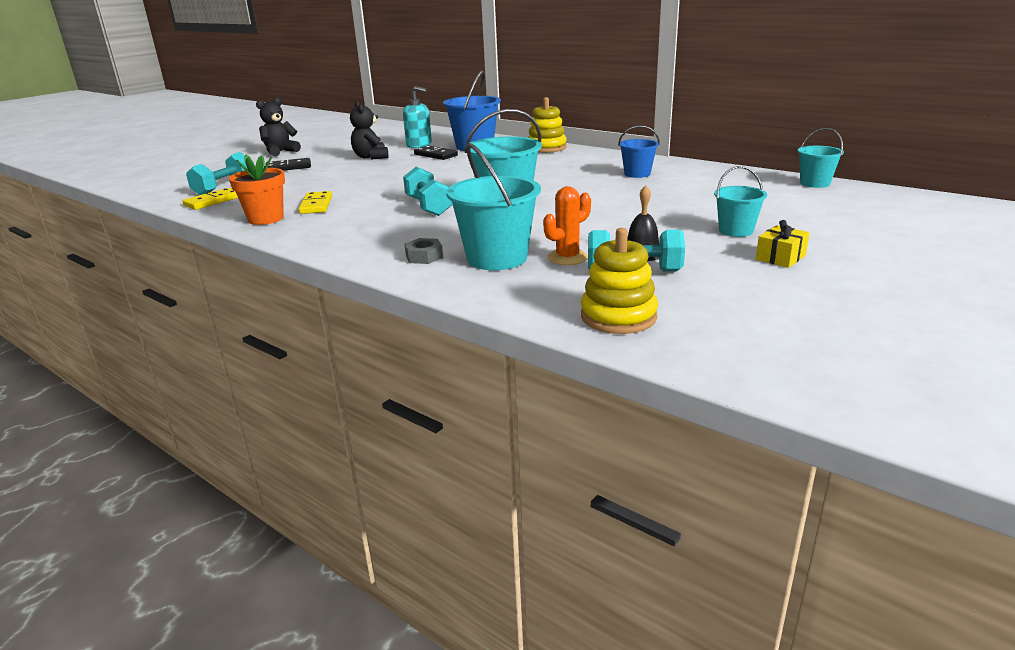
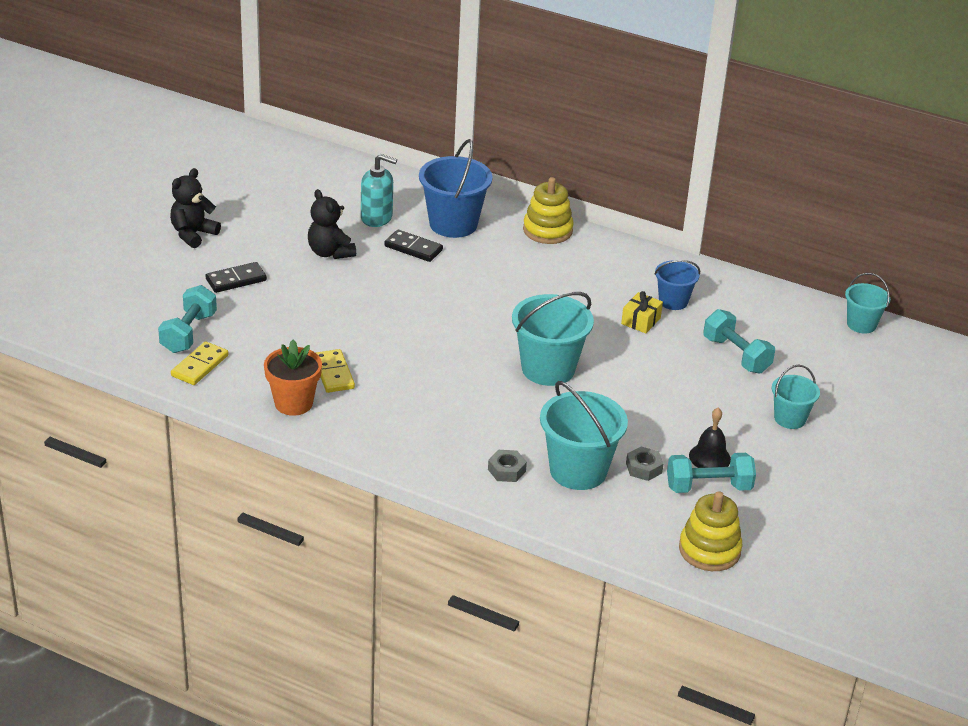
camera: 15 degrees left, 10 degrees up
(428, 206) = (465, 375): turquoise dumbbell -> turquoise dumbbell (736, 355)
(567, 258) = (644, 468): orange cactus -> grey nut
(780, 257) = (831, 462): yellow gift -> yellow gift (641, 321)

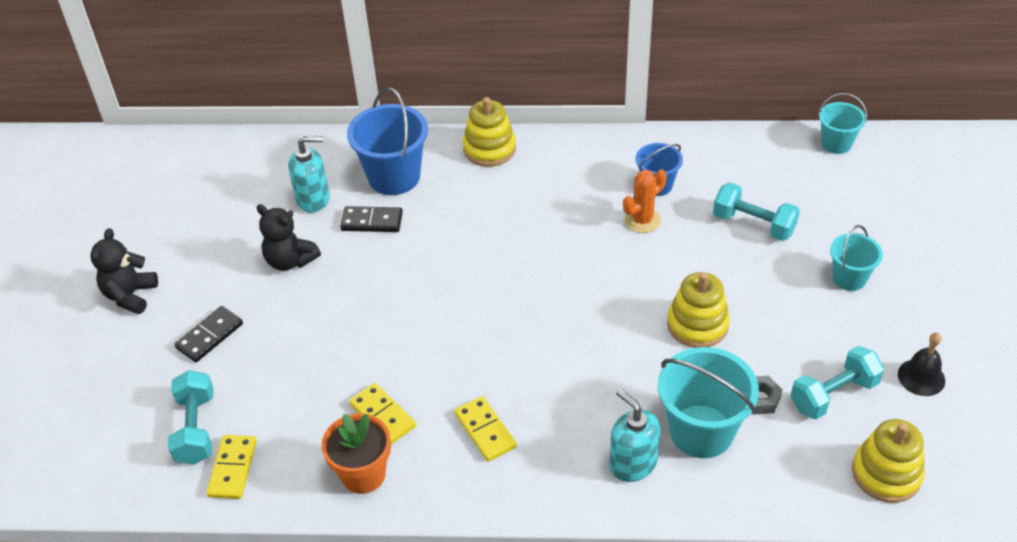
camera: 20 degrees left, 10 degrees up
(406, 410) = (485, 430): none -> yellow domino
(506, 470) = (633, 463): grey nut -> turquoise soap dispenser
(548, 369) = (593, 315): turquoise bucket -> none
(631, 404) = (697, 325): none -> yellow stacking toy
(641, 321) = (642, 220): yellow gift -> orange cactus
(709, 457) = (810, 357): black bell -> black bell (921, 377)

